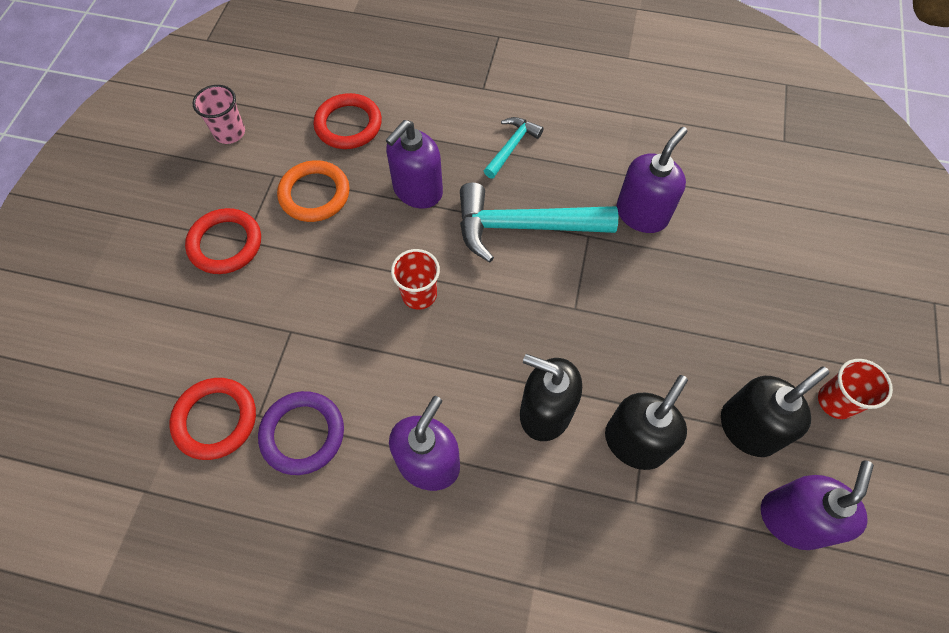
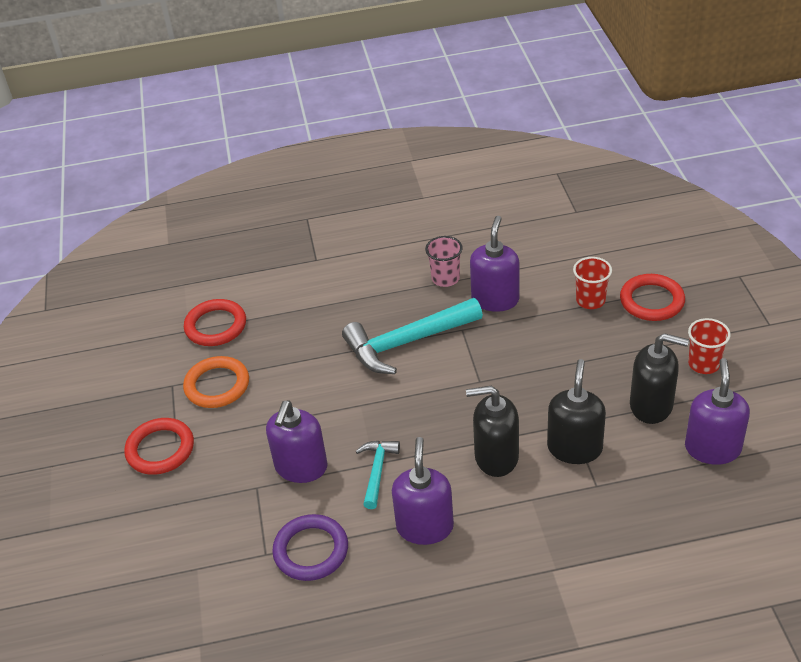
camera: 20 degrees left, 20 degrees down
(215, 420) = (231, 572): red ring -> red ring (651, 301)
(230, 133) = (112, 370): pink cup -> pink cup (445, 278)
(417, 190) = (304, 350): purple soap dispenser -> purple soap dispenser (301, 467)
(419, 294) = (349, 420): red cup -> red cup (590, 300)
(511, 147) = (364, 292): turquoise hammer -> turquoise hammer (377, 471)
(748, 428) = (651, 405): black soap dispenser -> black soap dispenser turned 75 degrees clockwise

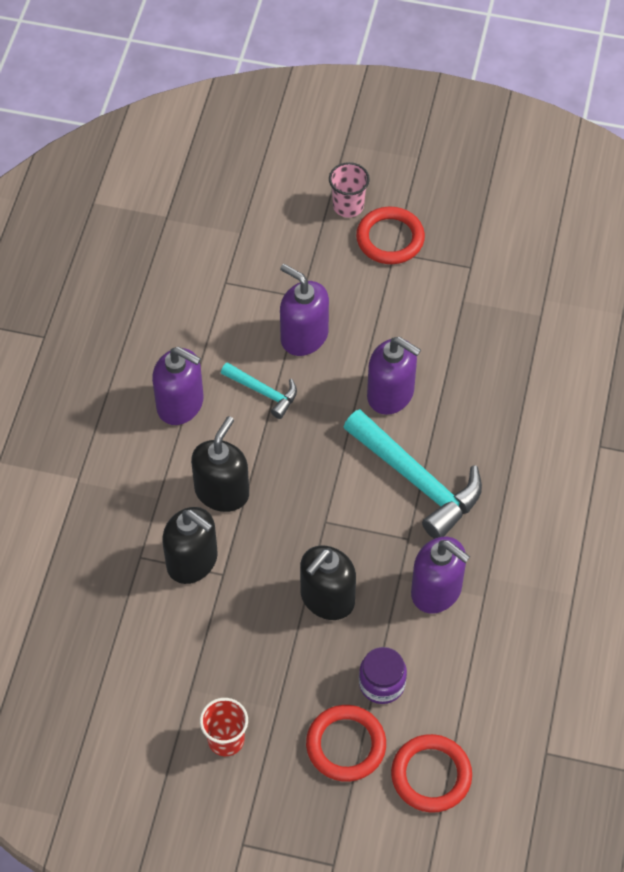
camera: 110 degrees right, 15 degrees up
(216, 326) = (537, 324): red ring -> red ring (431, 775)
(217, 385) = (448, 302): orange ring -> none
(311, 550) = (208, 314): purple ring -> none
(407, 342) = (417, 480): turquoise hammer -> turquoise hammer turned 135 degrees clockwise
(445, 278) = (498, 558): pink cup -> pink cup (348, 206)
(590, 300) = (382, 683): red cup -> purple jar
(651, 405) = (202, 657): black soap dispenser -> black soap dispenser (327, 598)
(712, 448) = (119, 679): purple soap dispenser -> purple soap dispenser (391, 394)

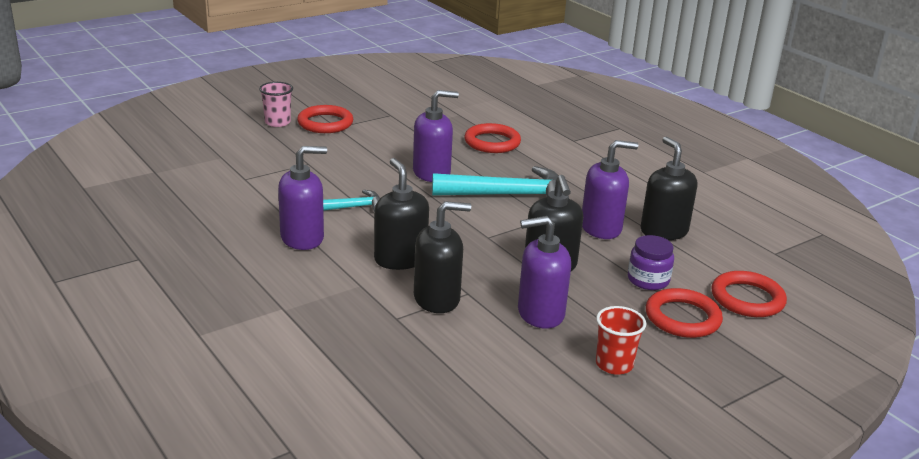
camera: 50 degrees left, 30 degrees down
(304, 336) = (337, 176): purple soap dispenser -> purple soap dispenser (540, 313)
(487, 641) = (663, 231): none -> black soap dispenser
(510, 388) = (492, 142): none -> red ring

